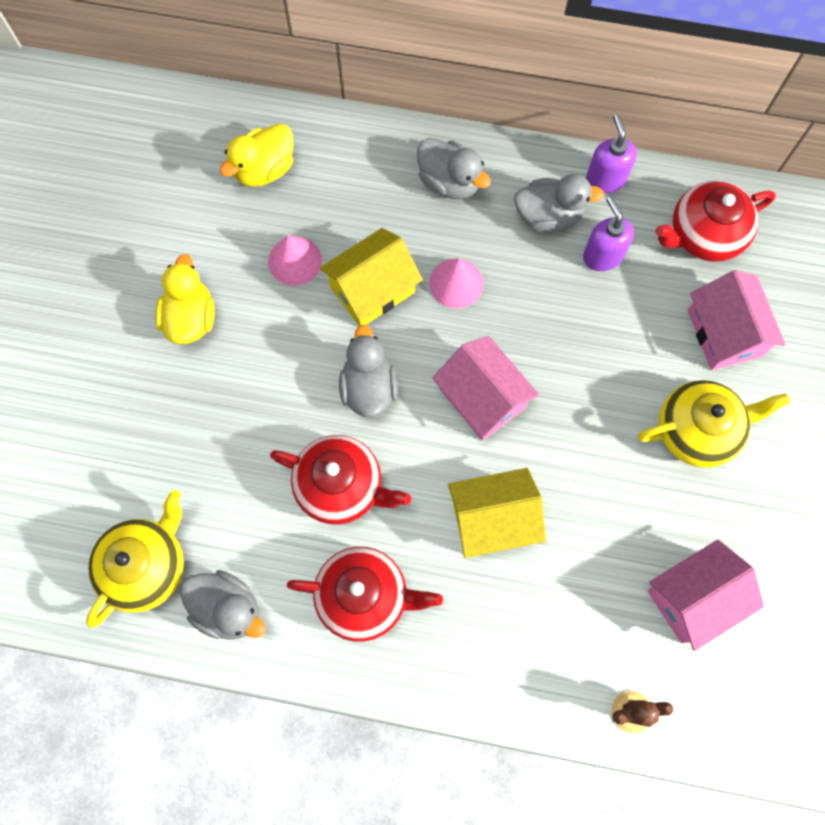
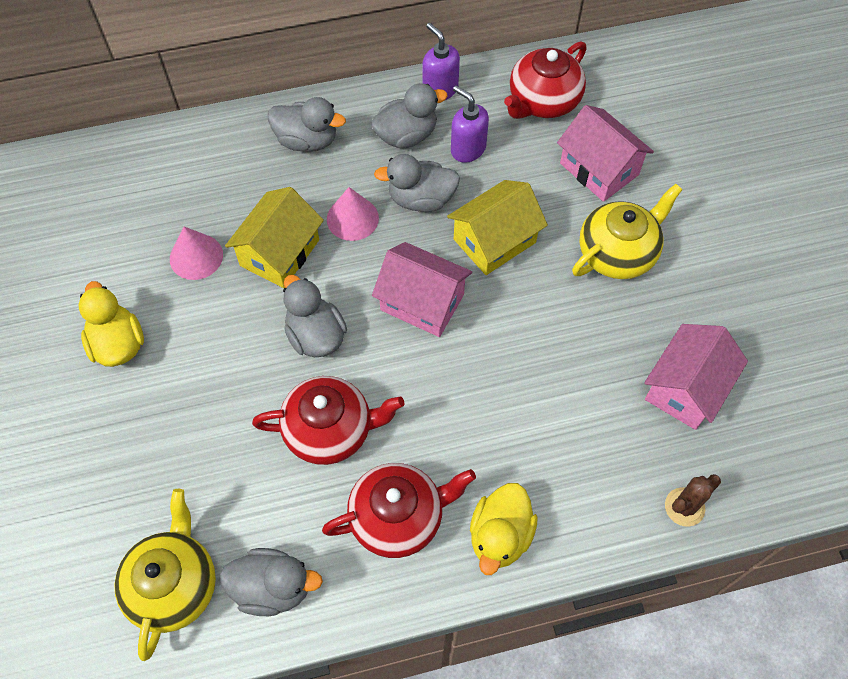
camera: 25 degrees left, 10 degrees down
(264, 169) = (132, 192): yellow duck -> yellow duck (500, 536)
(493, 519) = (481, 399): yellow house -> yellow house (494, 241)
(531, 291) = (421, 199): none -> grey duck

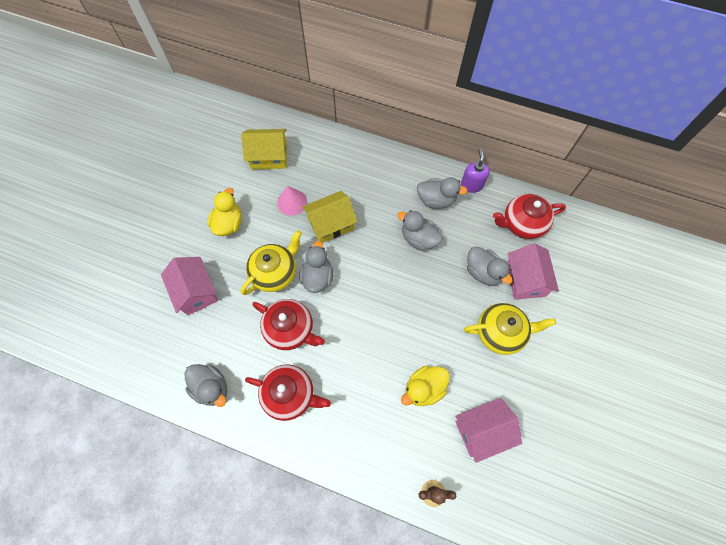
camera: 35 degrees right, 5 degrees up
(174, 585) = (172, 355): yellow teapot -> yellow teapot (275, 272)
(307, 140) = (385, 173): grey duck -> grey duck (483, 272)
(352, 218) = (378, 228): pink cone -> none
(422, 302) = (380, 293): pink house -> pink house (196, 291)
(467, 149) = (462, 226): purple soap dispenser -> none
(494, 241) = (440, 284): yellow house -> yellow house (269, 156)
(500, 536) = (330, 439): yellow duck -> yellow duck (424, 389)

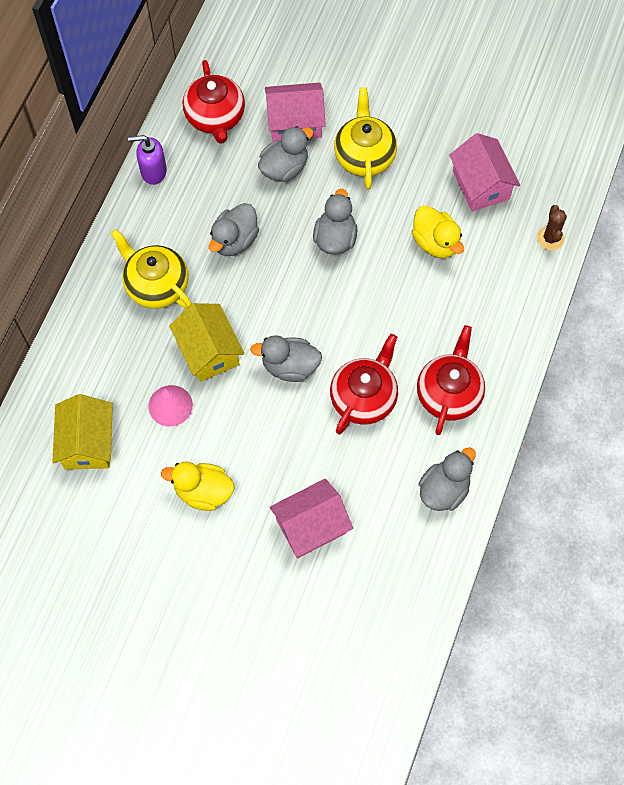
camera: 90 degrees left, 0 degrees up
(275, 272) = (282, 421): yellow teapot -> yellow teapot (156, 285)
(436, 200) = (175, 216): grey duck -> grey duck (335, 238)

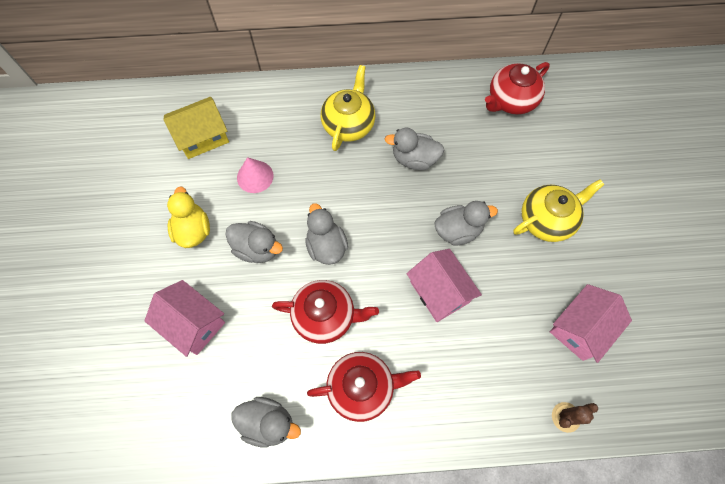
camera: 65 degrees right, 0 degrees up
(153, 171) = (440, 81): purple soap dispenser -> none
(209, 351) = (311, 183): yellow house -> none
(284, 168) = (498, 166): grey duck -> grey duck (257, 248)
(295, 122) = (543, 156): pink house -> pink house (439, 292)
(435, 242) = (500, 313): yellow duck -> none

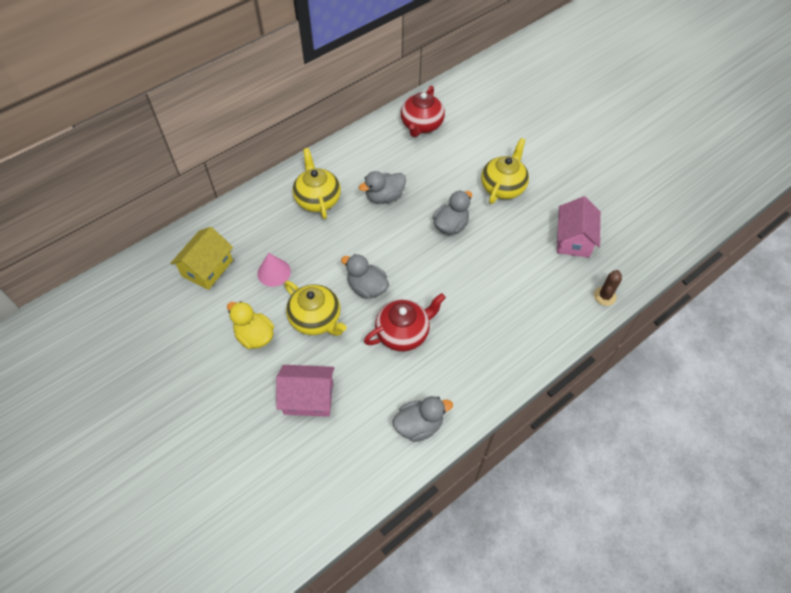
camera: 35 degrees left, 10 degrees down
(257, 248) = (316, 319): grey duck -> yellow teapot
(362, 388) = (465, 361): red teapot -> none
(439, 292) = (469, 270): pink house -> none

